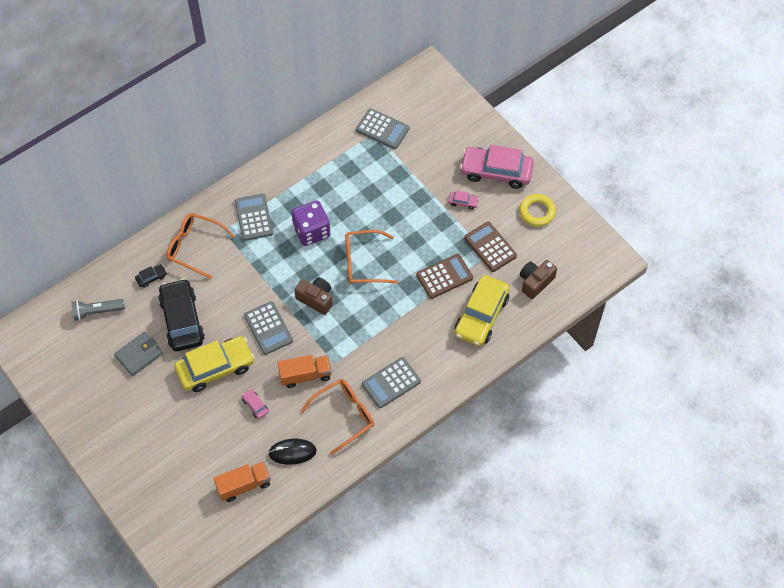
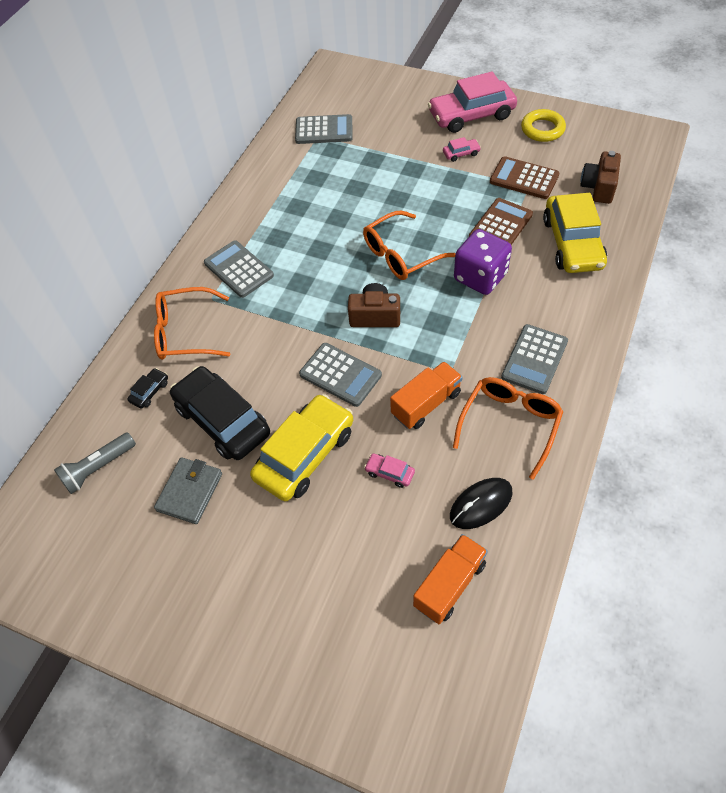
camera: 25 degrees left, 5 degrees down
(311, 231) = (317, 252): purple dice -> purple dice (480, 277)

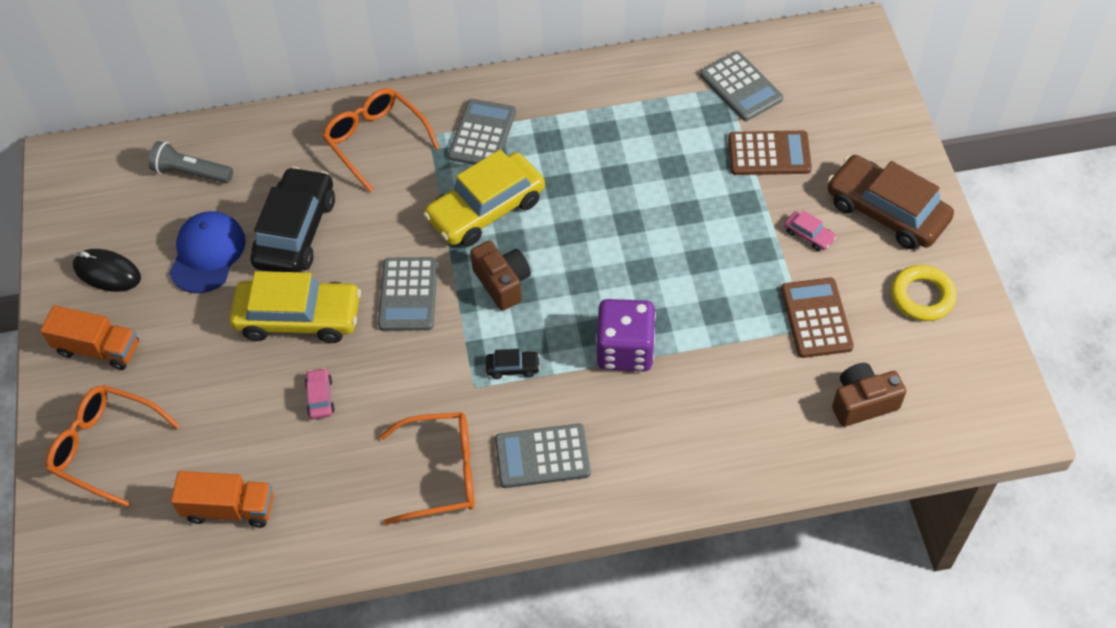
camera: 55 degrees right, 0 degrees up
(150, 391) = (292, 157): black car -> black car (513, 368)
(190, 492) = (207, 254): grey wallet -> blue cap
(401, 255) = (604, 260): orange glasses -> orange glasses (106, 447)
(426, 404) = (420, 386): orange truck -> orange truck (98, 349)
(471, 115) = (886, 211): pink car -> brown car
(481, 504) = (330, 492): black mouse -> black mouse (107, 273)
(500, 226) = (718, 332): brown calculator -> brown calculator (769, 154)
(572, 243) = (745, 416): yellow car -> yellow car (486, 209)

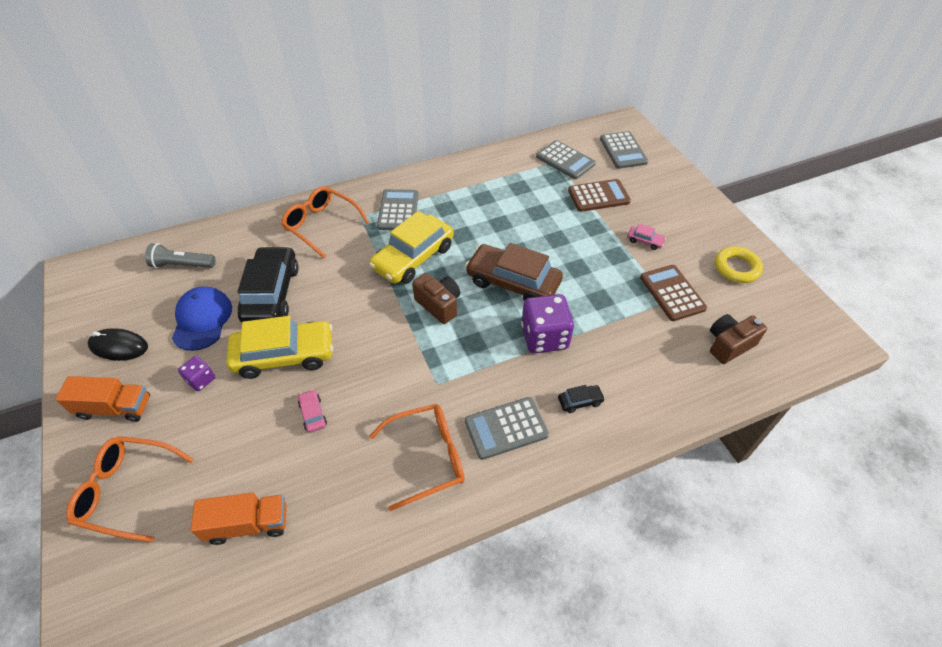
camera: 15 degrees left, 5 degrees down
(198, 332) = (201, 380): none -> purple dice
(408, 295) = (368, 324): grey calculator -> grey calculator (623, 150)
(513, 368) = (463, 364): black car -> black car (580, 401)
(886, 211) = (689, 219): brown car -> brown car (513, 282)

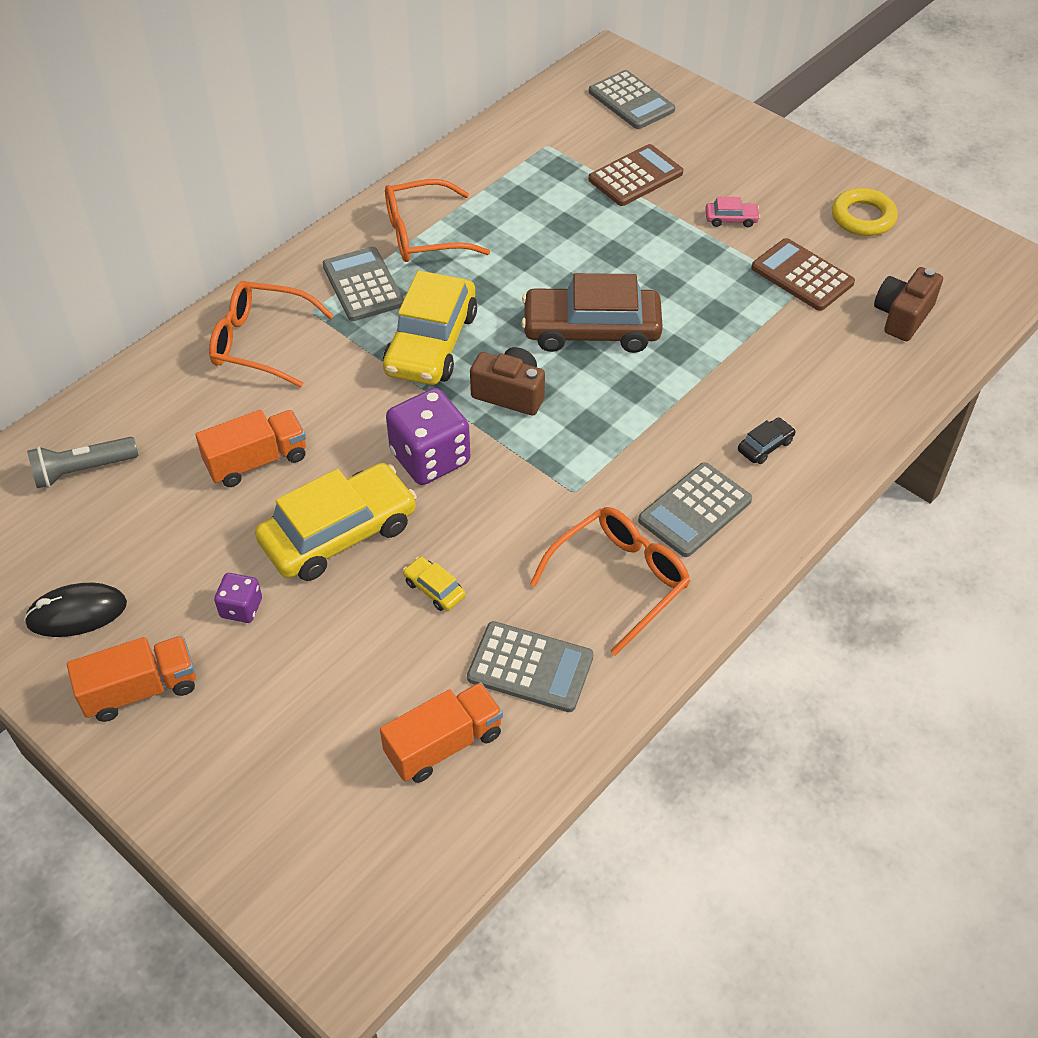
camera: 25 degrees left, 0 degrees up
(127, 491) = (247, 776): orange glasses -> orange glasses (423, 234)
(202, 320) = (178, 532): blue cap -> none
(271, 293) = (257, 461): black car -> orange truck
(313, 414) = (434, 589): pink car -> yellow car
(544, 337) = (675, 385): purple dice -> purple dice (430, 458)
(565, 160) = (559, 139): grey calculator -> grey calculator (530, 667)

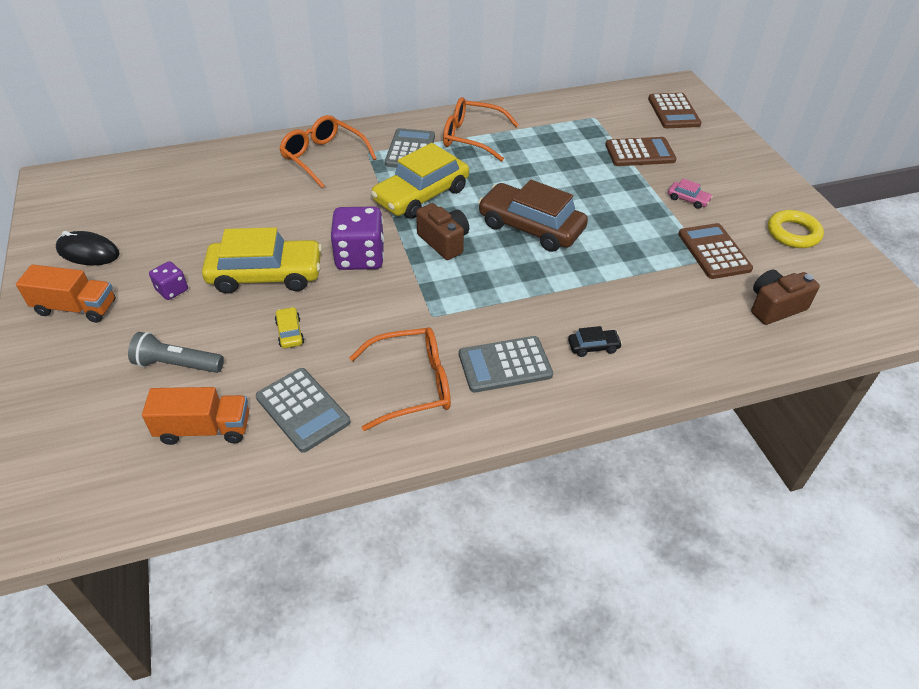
camera: 30 degrees right, 5 degrees down
(82, 470) = (167, 183): grey flashlight -> grey flashlight (177, 364)
(257, 461) = (260, 216): orange truck -> none
(631, 101) = (673, 112): grey calculator -> brown calculator

